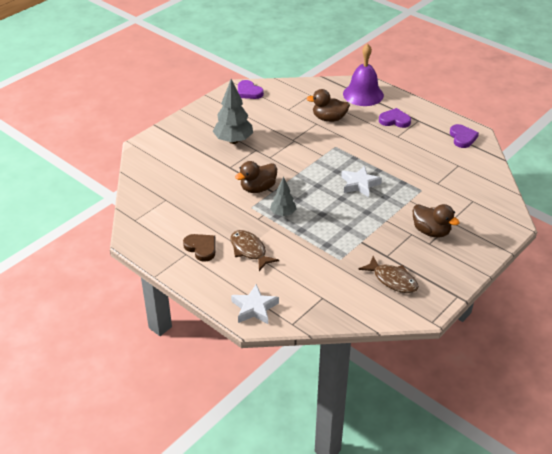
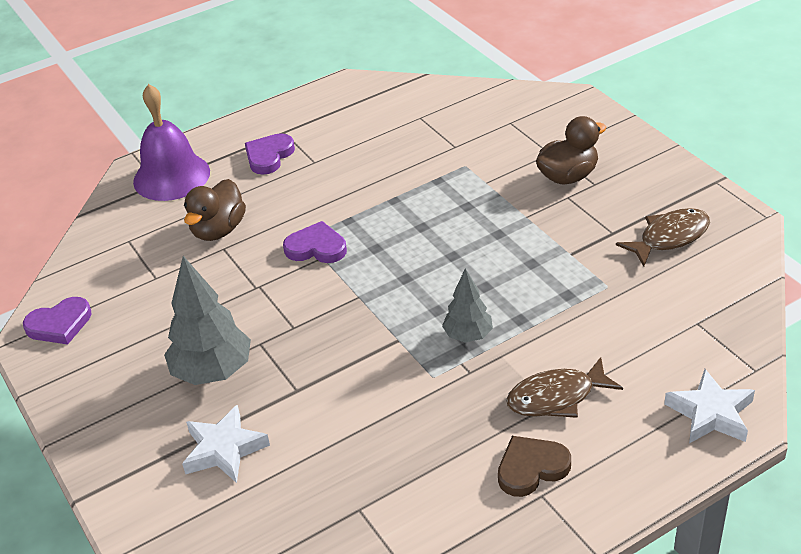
camera: 70 degrees left, 0 degrees up
(258, 188) = (381, 358): brown duck -> none
(359, 184) = (423, 228): white star -> white star (224, 449)
(462, 138) = (354, 99): purple heart -> purple heart (316, 247)

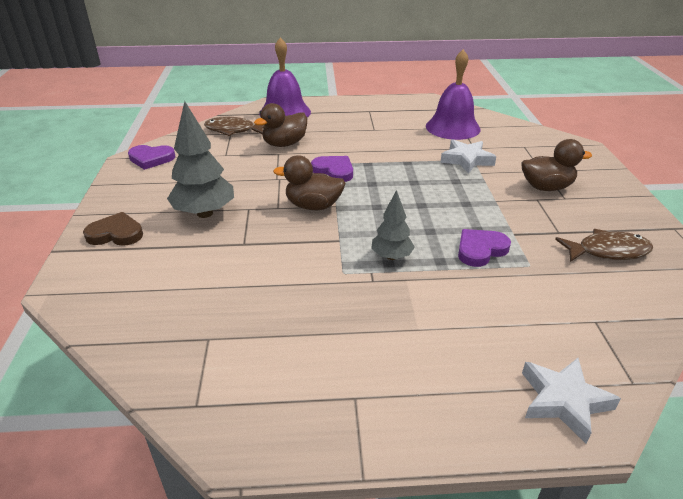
camera: 25 degrees right, 5 degrees down
(224, 449) = (164, 259): white star -> white star (466, 160)
(269, 156) = (349, 119): purple heart -> purple heart (480, 250)
(333, 308) = (313, 206): none -> brown duck
(409, 122) = (452, 127): none -> purple bell
(531, 468) = (364, 371): brown heart -> brown heart (116, 234)
(556, 397) = (427, 326): brown fish -> brown fish (233, 130)

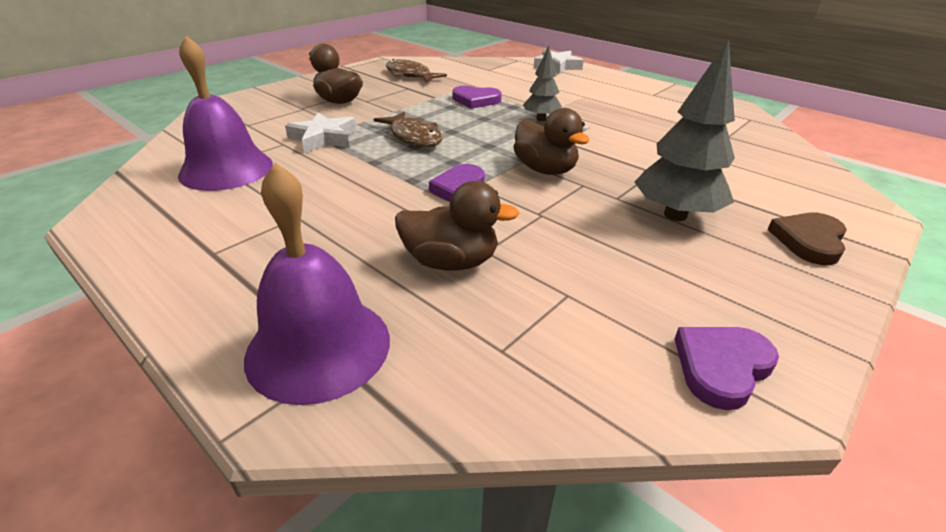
camera: 135 degrees left, 0 degrees up
(116, 234) = (809, 241): brown heart -> brown heart turned 75 degrees clockwise
(151, 159) = (721, 367): purple heart -> purple heart turned 90 degrees counterclockwise
(233, 130) = (486, 355): brown fish -> brown fish (414, 137)

